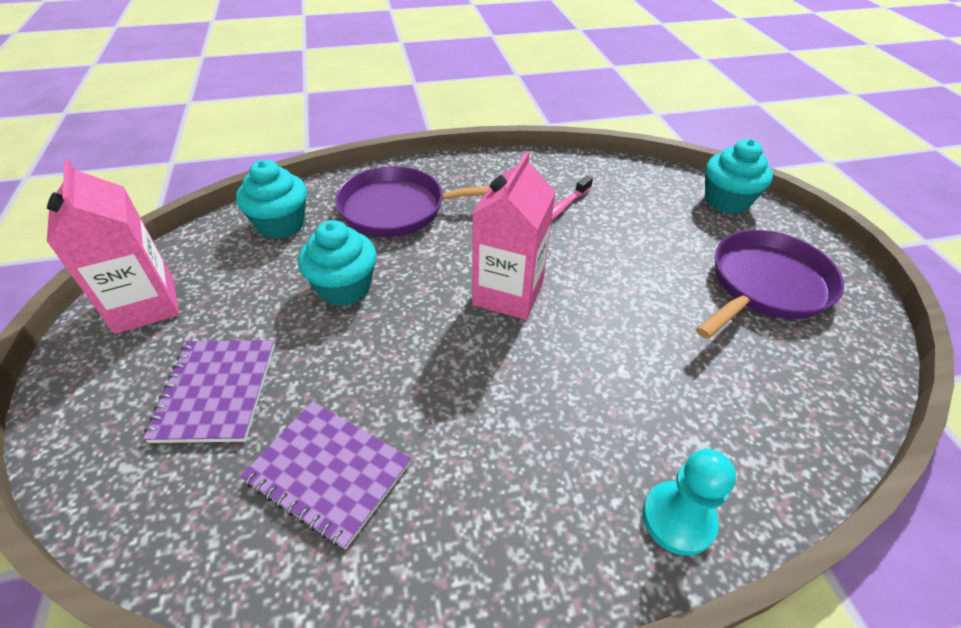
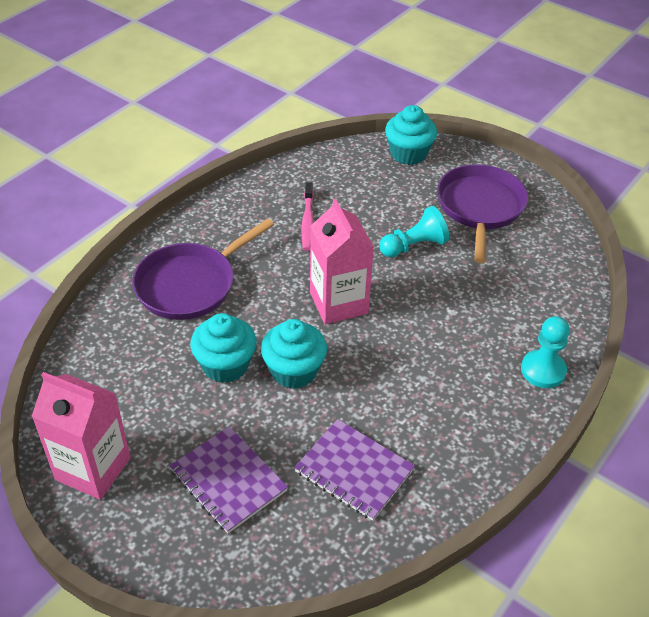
camera: 40 degrees left, 0 degrees up
(281, 224) = (112, 350): turquoise cupcake -> turquoise cupcake (294, 371)
(328, 472) = (354, 470): purple notebook -> purple notebook turned 45 degrees clockwise
(646, 284) = (414, 246): none -> turquoise pawn

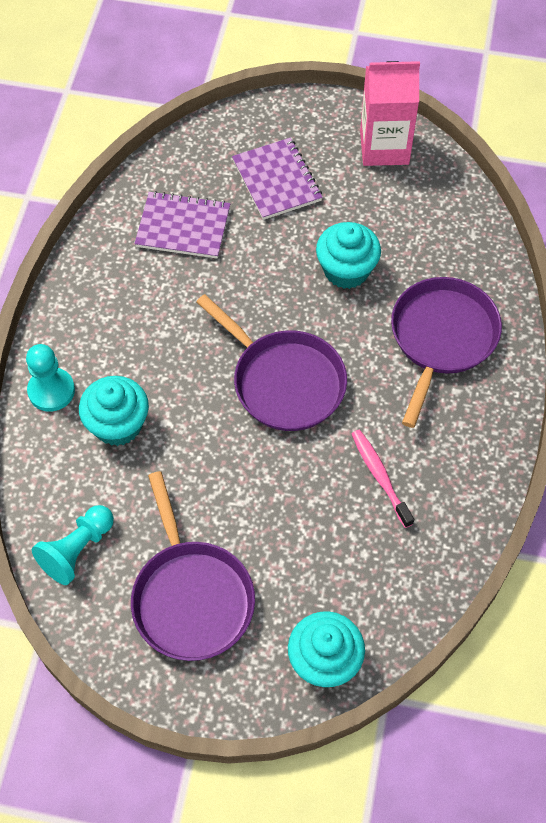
camera: 155 degrees right, 15 degrees up
(228, 480) = (276, 180): purple notebook -> purple notebook turned 45 degrees clockwise
(294, 371) = (283, 291): turquoise cupcake -> turquoise cupcake (118, 424)
(338, 303) = (284, 381): pink carton -> purple pan
(414, 246) = (243, 495): turquoise pawn -> turquoise pawn (77, 550)

